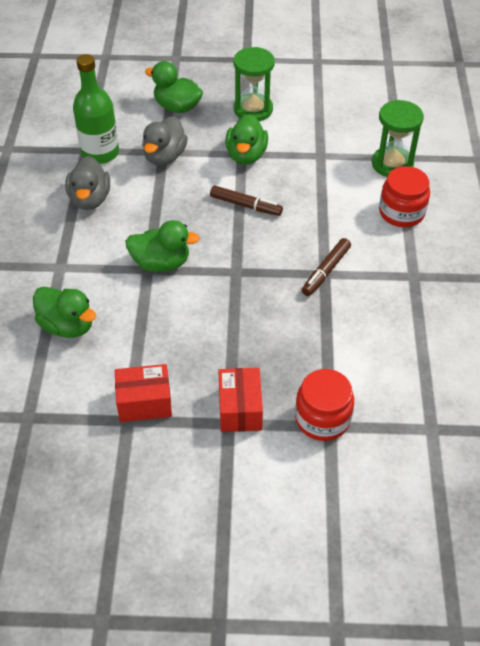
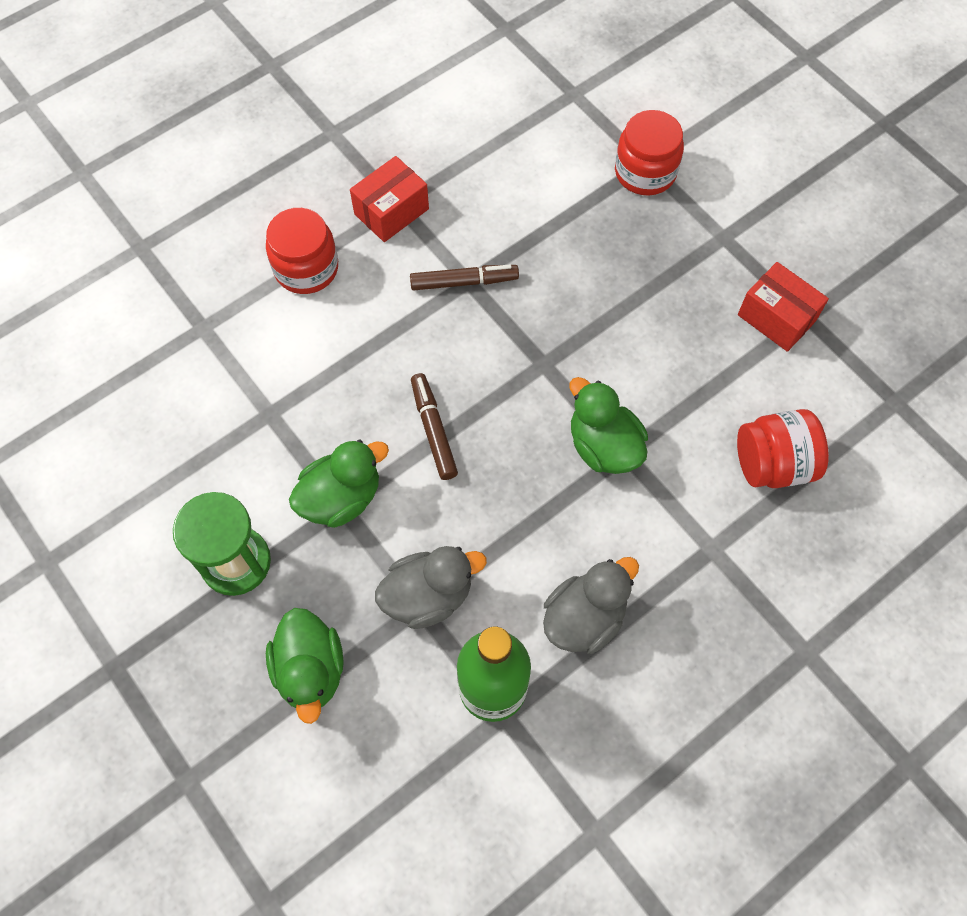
camera: 130 degrees left, 15 degrees up
(67, 326) = (772, 464): green duck -> red jar
(240, 409) = (701, 238): red box -> red box (391, 211)
(392, 164) = (223, 326): green hourglass -> none

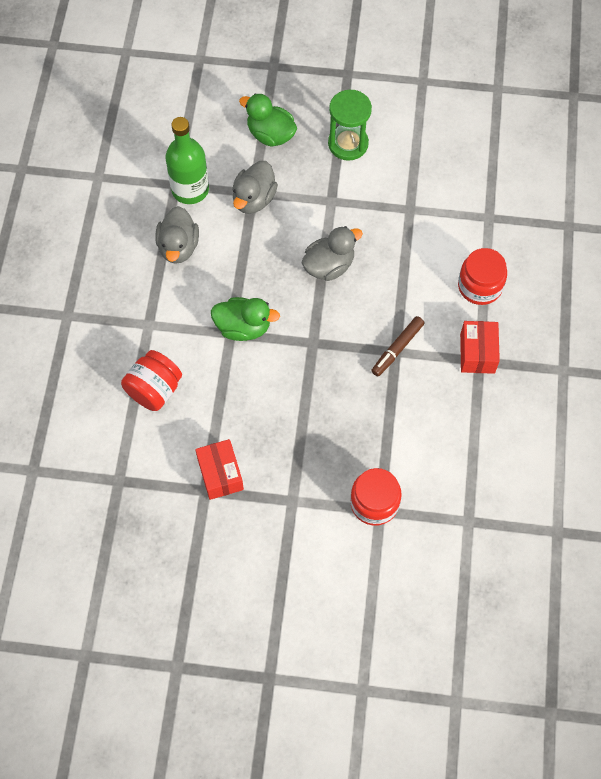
camera: 135 degrees right, 0 degrees up
(341, 498) = (335, 203): green duck -> none
(433, 430) = (329, 266): brown marker -> grey duck
(776, 318) = (220, 474): red box -> red box turned 75 degrees clockwise

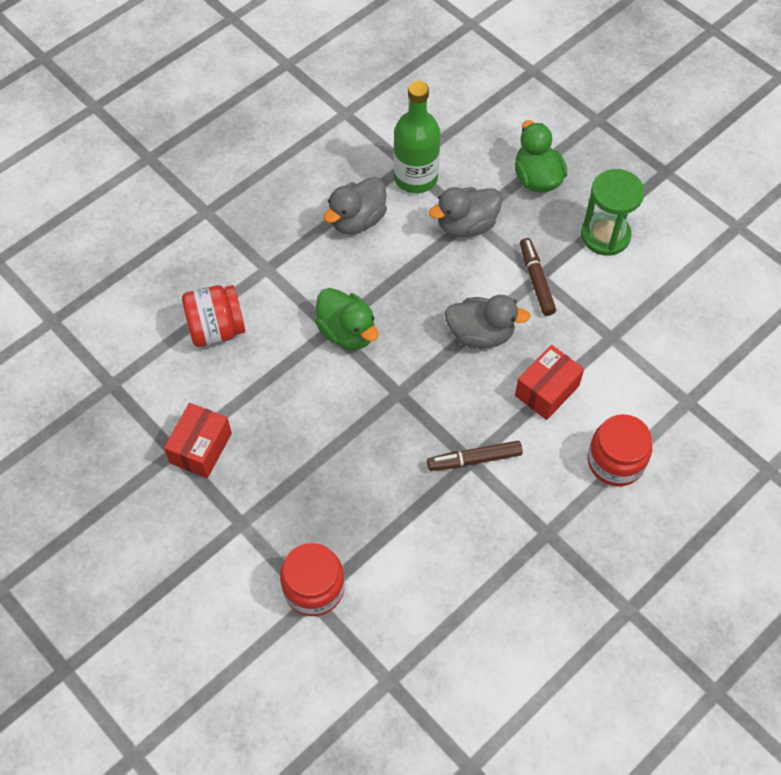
camera: 40 degrees right, 5 degrees down
(332, 205) = (536, 280): none -> brown marker
(477, 353) = (552, 524): red box -> red box (547, 390)

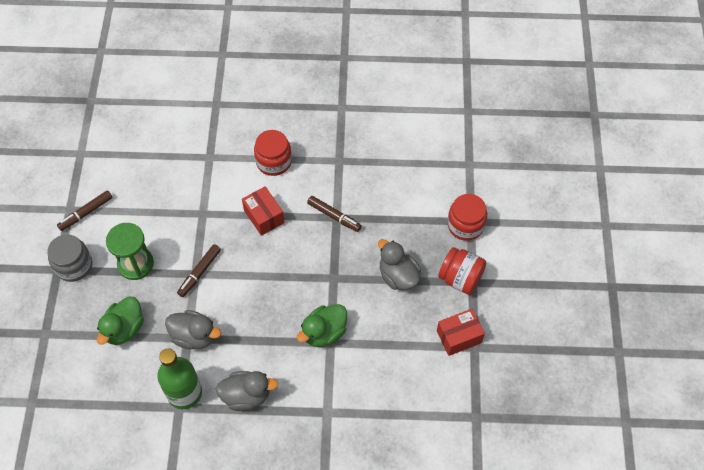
camera: 135 degrees left, 0 degrees up
(217, 329) = (390, 398): red jar -> red jar (460, 278)
(347, 332) = (324, 332): green duck -> green duck turned 135 degrees counterclockwise
(480, 334) = (260, 270): grey duck -> grey duck (398, 276)
(547, 390) = (264, 216): red box -> red box turned 60 degrees clockwise
(657, 186) = (74, 265): none -> grey jar
(718, 236) = (86, 213): none -> brown marker

